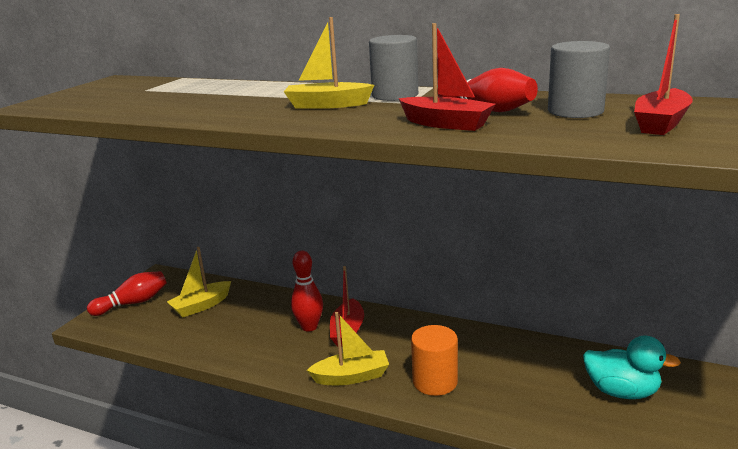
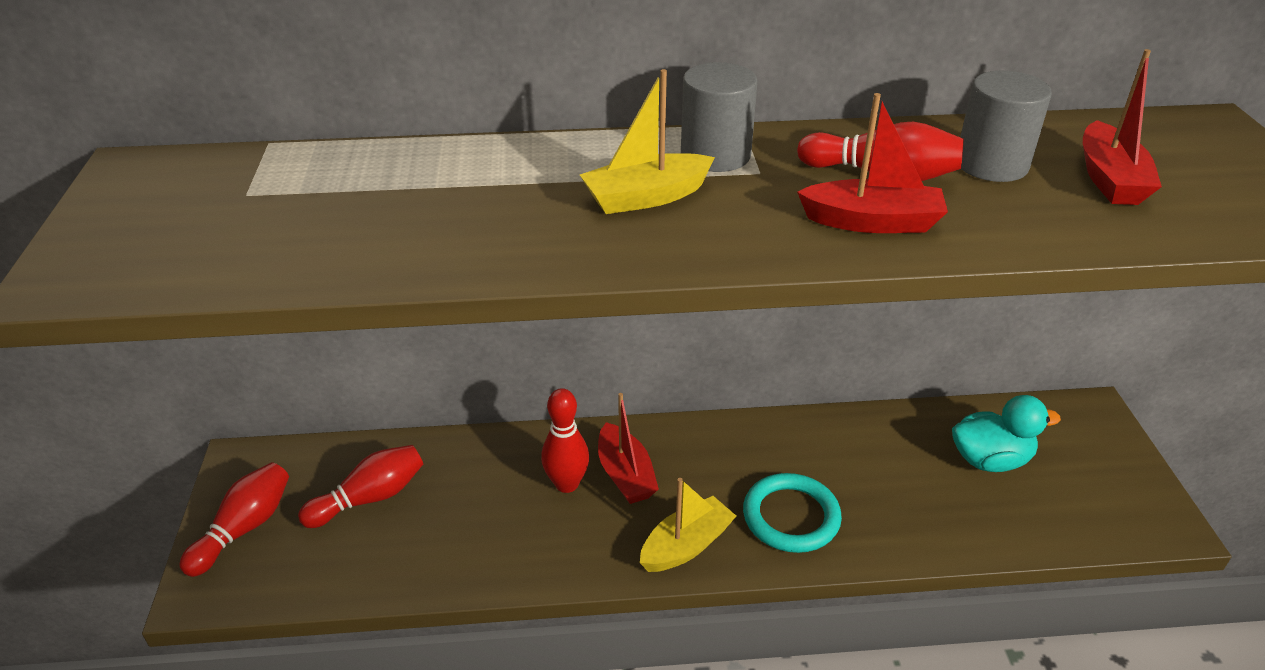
camera: 30 degrees left, 15 degrees up
(201, 306) = (369, 498): yellow boat -> red bowling pin
(435, 381) = (791, 517): orange cylinder -> turquoise ring

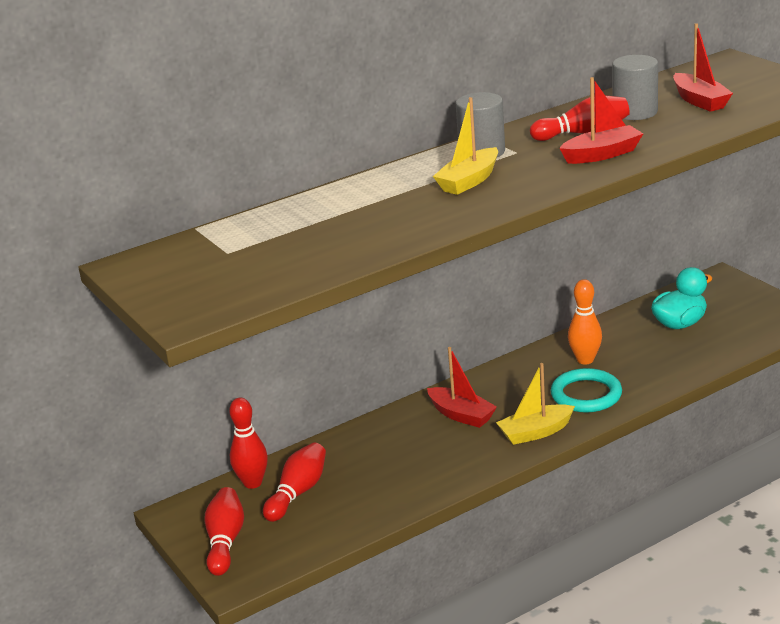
camera: 25 degrees left, 10 degrees down
(567, 484) = (427, 434): red bowling pin -> red bowling pin (252, 483)
(686, 545) = (535, 432): yellow boat -> yellow boat turned 135 degrees counterclockwise
(830, 461) = (585, 360): none -> orange bowling pin

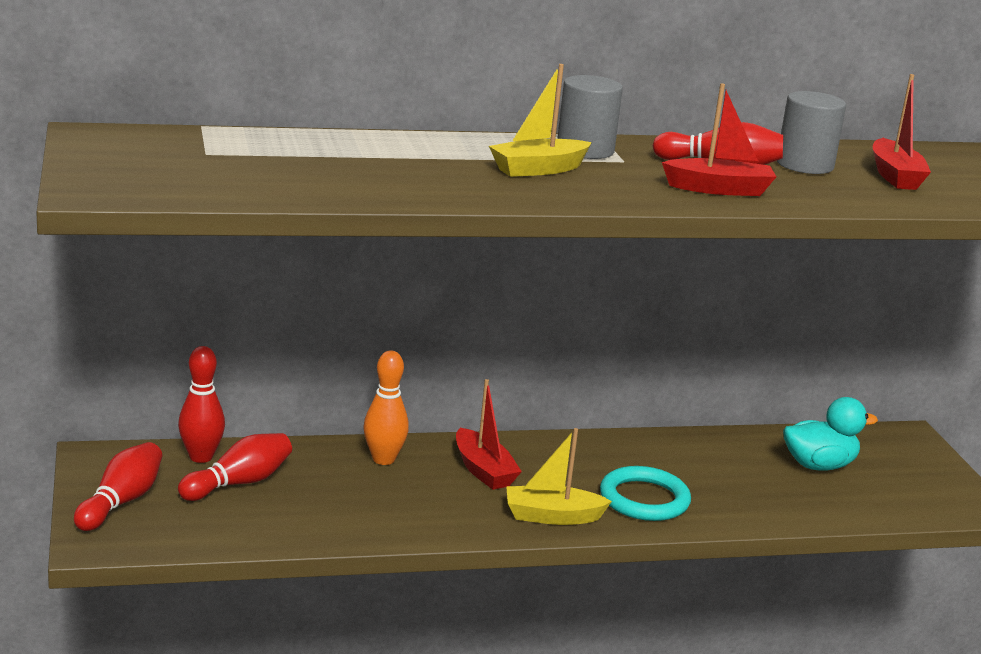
camera: 15 degrees right, 5 degrees down
(585, 360) = (673, 464): orange bowling pin -> orange bowling pin (383, 459)

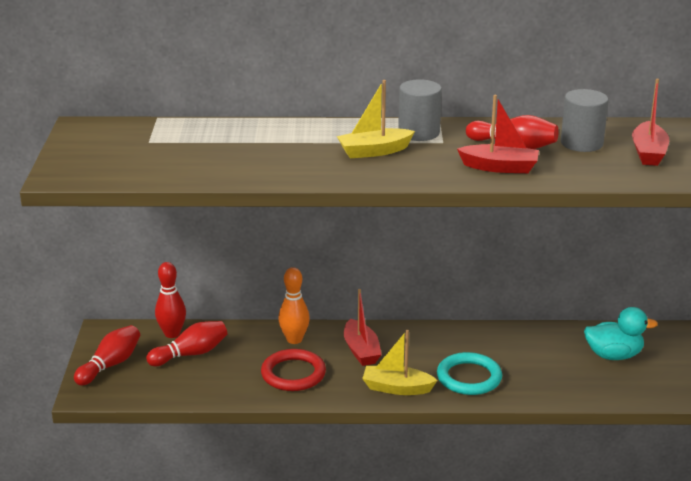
camera: 15 degrees right, 5 degrees up
(399, 503) = (293, 374): none -> red ring

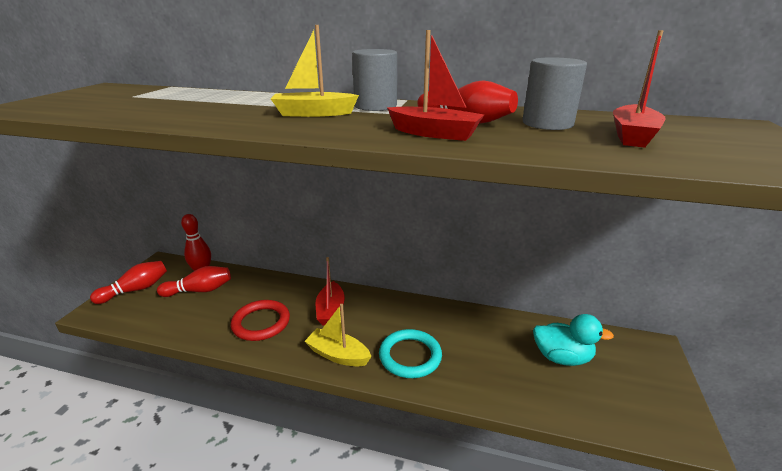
camera: 15 degrees right, 0 degrees up
(294, 339) = (285, 291): orange bowling pin -> none

